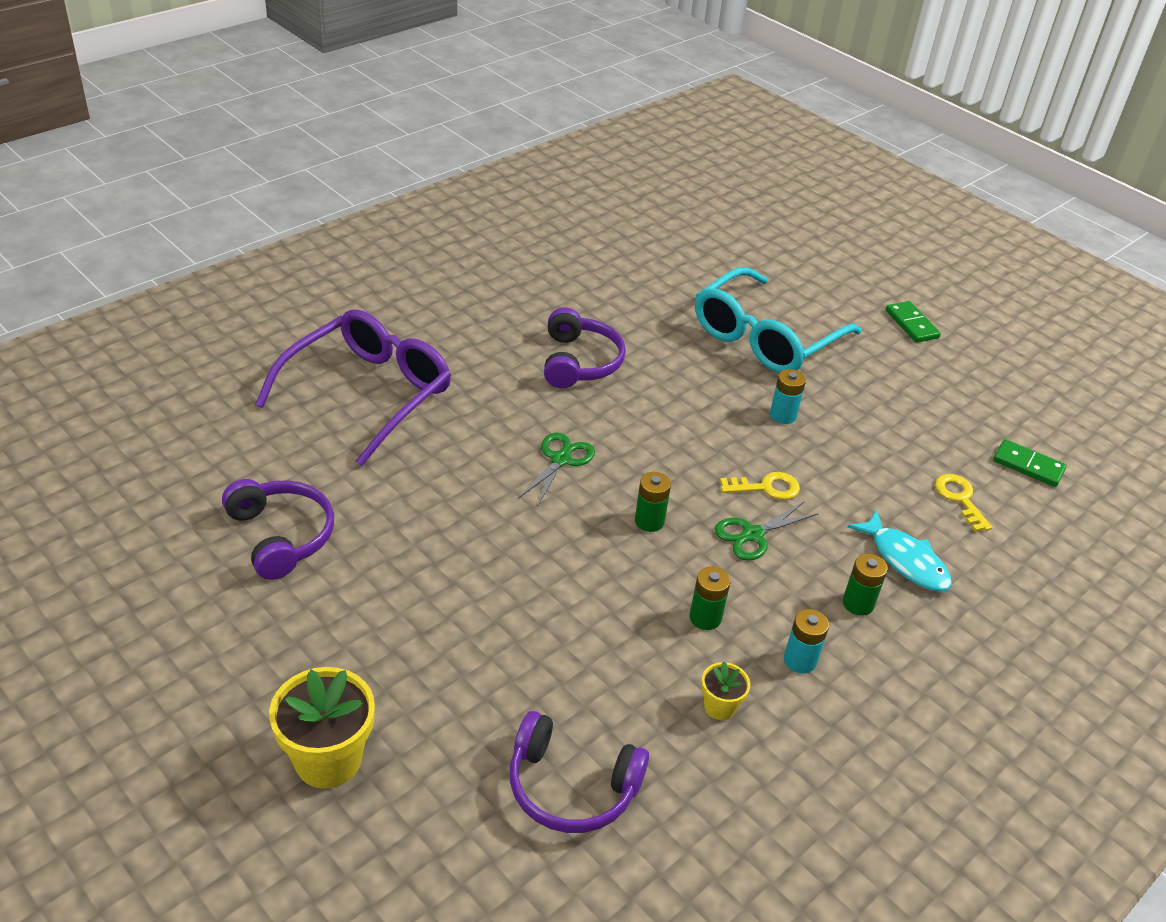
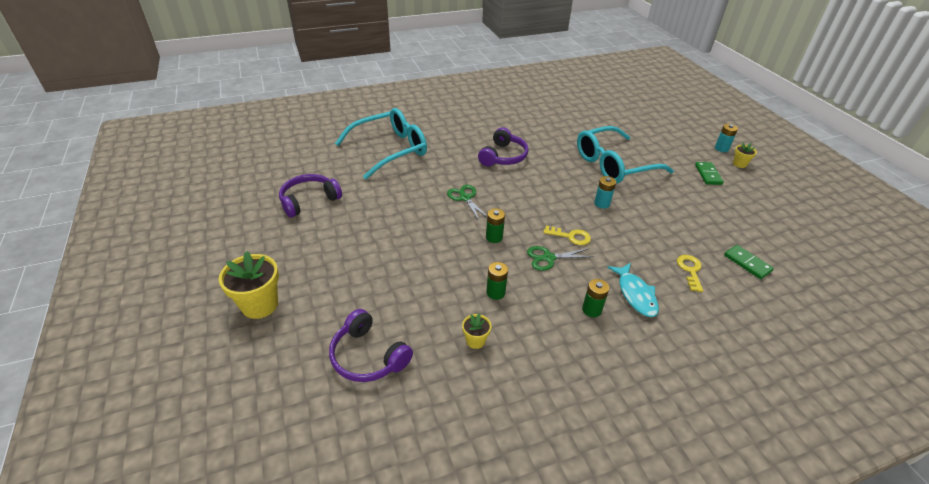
camera: 25 degrees right, 0 degrees up
(281, 536) = (309, 200): purple headphones -> purple headphones turned 120 degrees counterclockwise
(369, 393) = (391, 149): purple glasses -> turquoise glasses
(561, 459) = (465, 198): green scissors -> green scissors turned 75 degrees counterclockwise
(800, 660) = (538, 330): turquoise battery -> turquoise battery (721, 148)
(947, 294) = (739, 164): none -> yellow flower pot

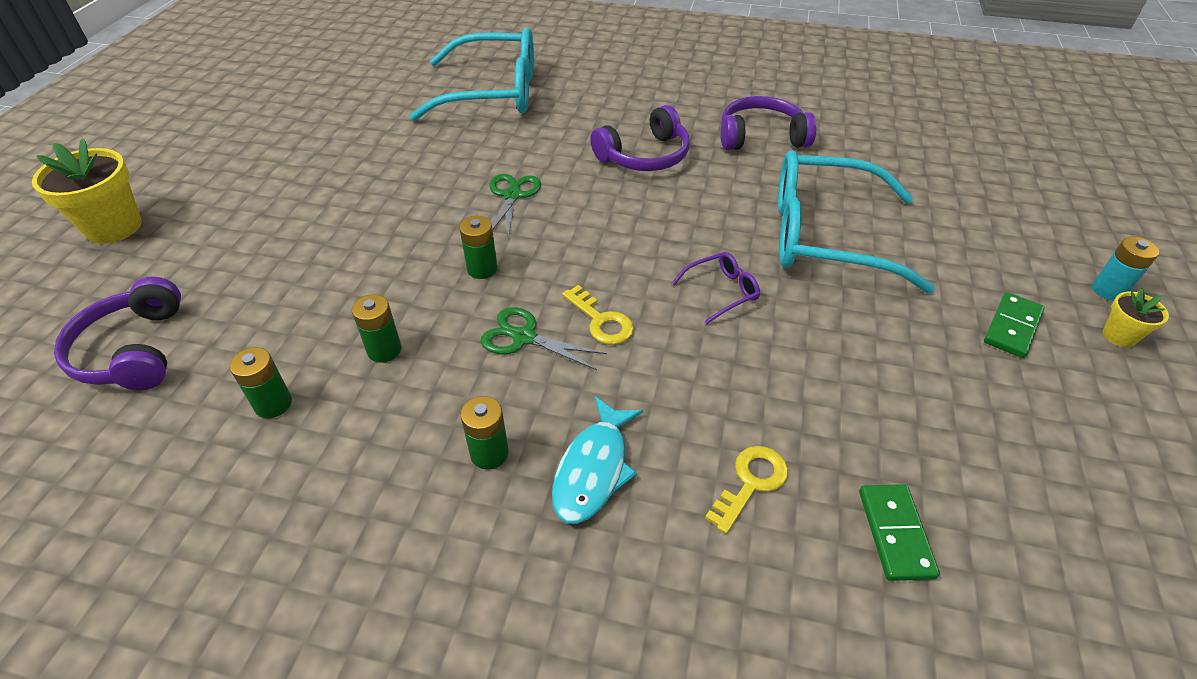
camera: 35 degrees right, 5 degrees up
(309, 200) = (317, 123): purple headphones -> purple headphones (761, 137)
(475, 341) = (273, 404): yellow flower pot -> green battery
(602, 203) = (722, 291): turquoise battery -> purple glasses

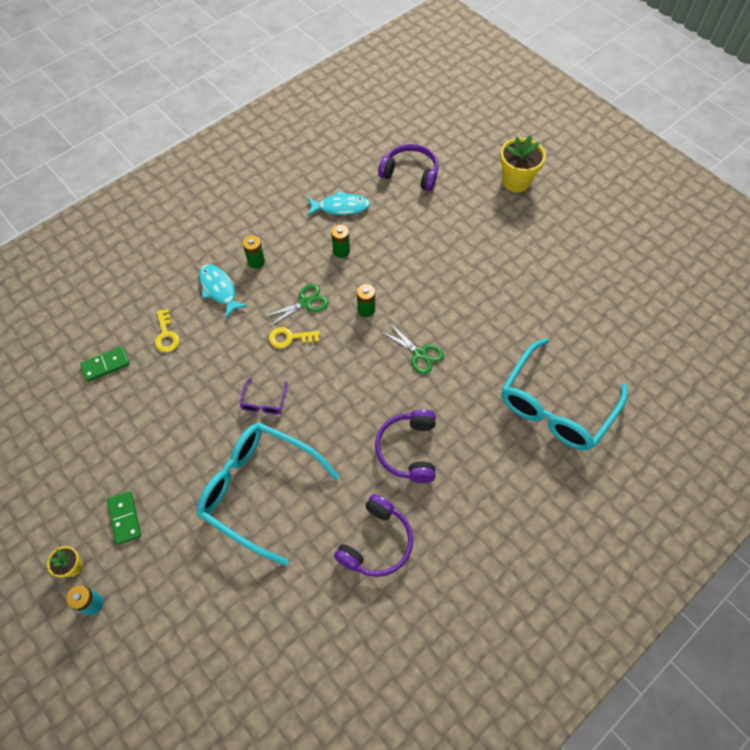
camera: 125 degrees right, 15 degrees up
(273, 404) = (340, 207): green battery -> turquoise fish
(823, 236) = (258, 489): turquoise glasses -> turquoise glasses turned 105 degrees counterclockwise
(895, 533) = (105, 365): green domino -> green domino turned 60 degrees counterclockwise

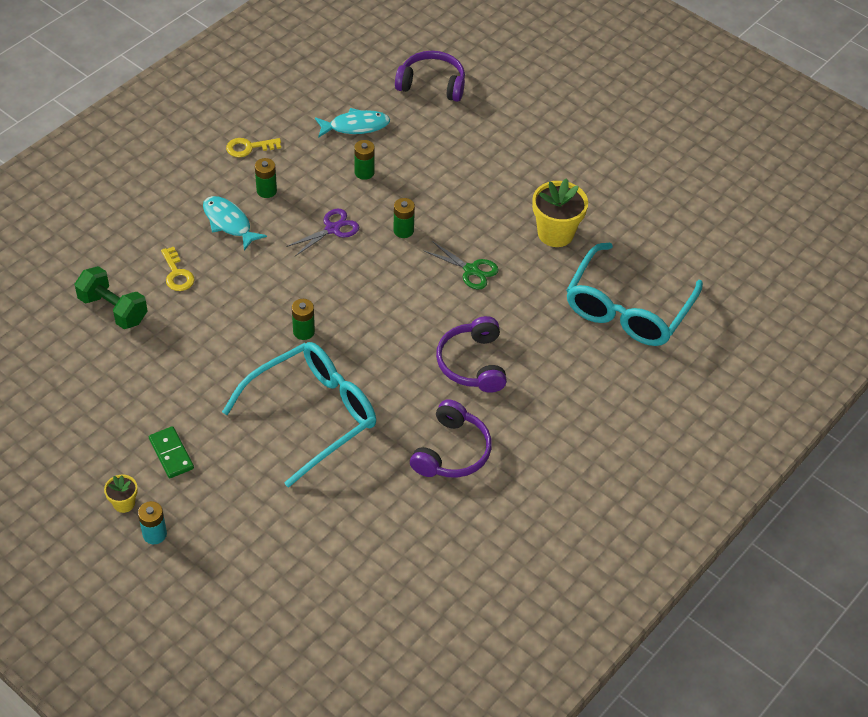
camera: 10 degrees left, 10 degrees down
(105, 365) = (113, 309): green domino -> green dumbbell
(258, 489) = (314, 414): turquoise glasses -> turquoise glasses turned 120 degrees clockwise
(263, 402) = (303, 331): purple glasses -> green battery
(289, 338) = (320, 266): yellow key -> yellow key (248, 148)
(305, 303) = (332, 229): green scissors -> purple scissors
(516, 181) = (556, 85): yellow flower pot -> yellow flower pot (555, 233)

